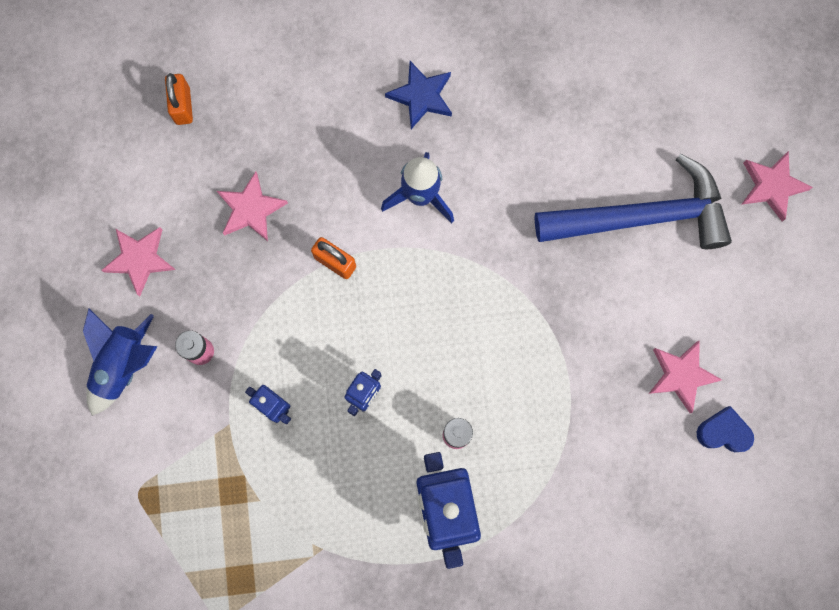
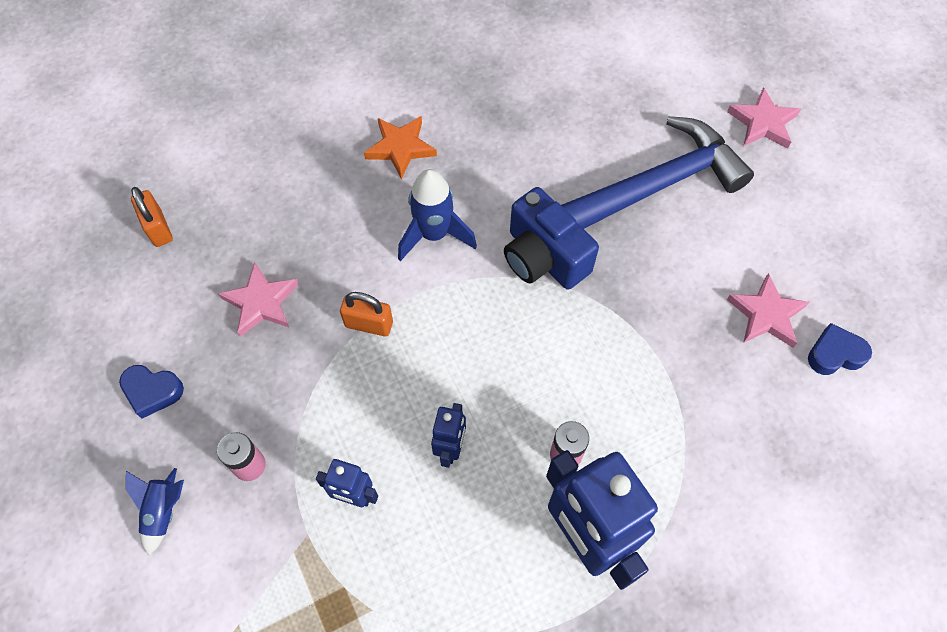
camera: 20 degrees left, 15 degrees down
(124, 365) = (163, 511): blue rocket -> blue rocket, size x0.63
(140, 259) = (152, 391): pink star -> blue heart
(421, 96) = (400, 148): blue star -> orange star
(508, 252) = (543, 257): none -> blue camera

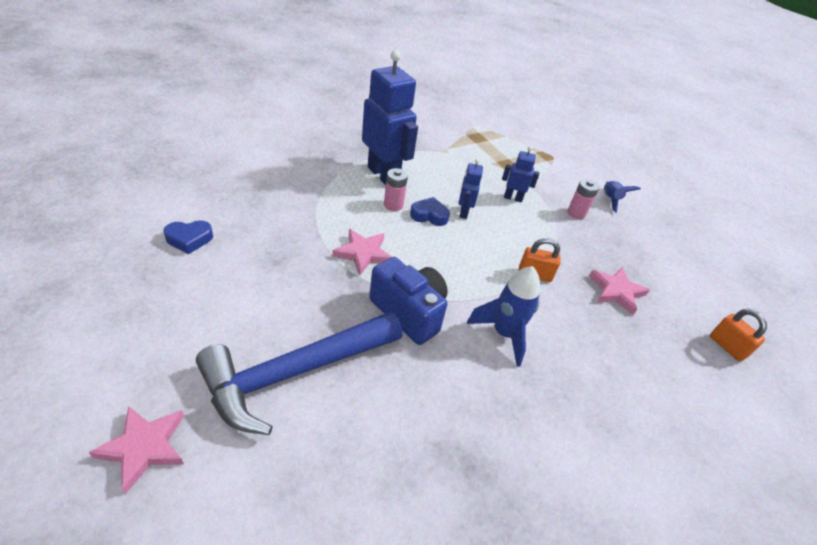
camera: 170 degrees right, 20 degrees down
(152, 391) = (653, 247): blue heart -> blue heart (429, 215)
(400, 148) = (559, 419): orange star -> none
(766, 314) = (231, 265): pink star -> pink star (363, 253)

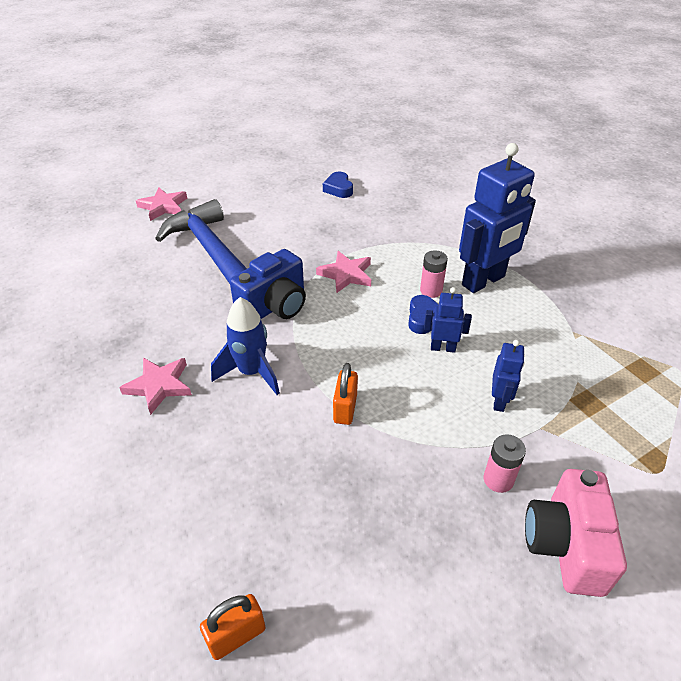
camera: 95 degrees right, 0 degrees up
(610, 200) = (565, 545): blue rocket -> pink camera
(616, 292) = (330, 499): pink star -> pink star (159, 386)

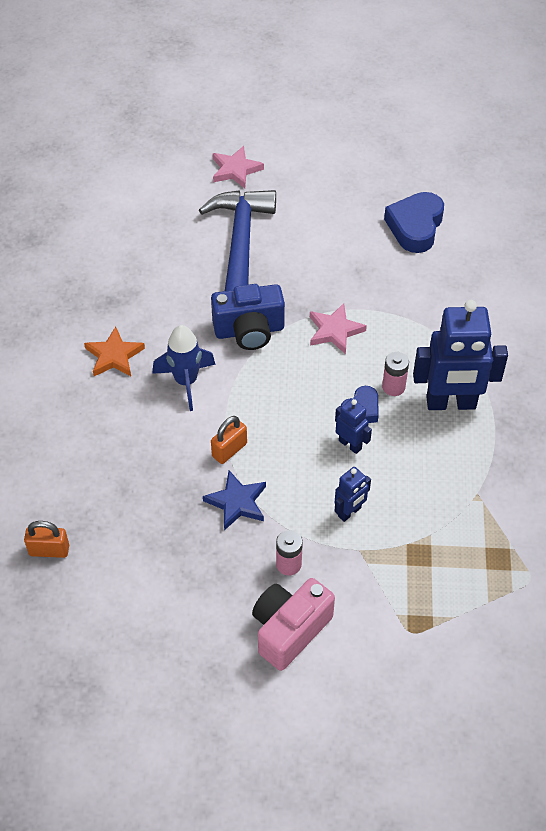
camera: 35 degrees right, 10 degrees up
(159, 386) = (114, 356): pink star -> orange star
(338, 189) = (415, 227): blue heart -> blue heart, size x1.69
(396, 451) = (237, 502): none -> blue star

